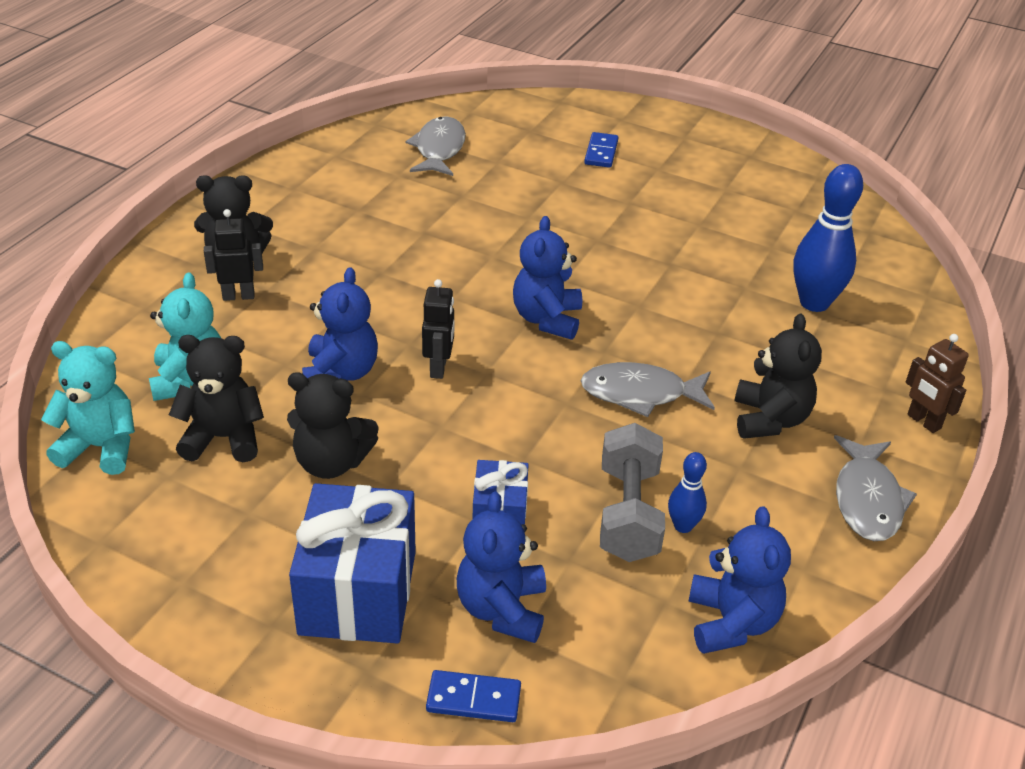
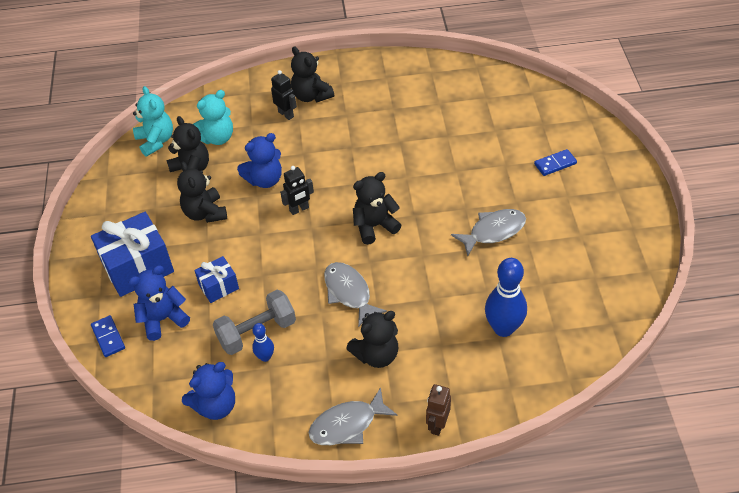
camera: 60 degrees right, 10 degrees up
(439, 149) = (480, 102): grey fish -> grey fish (493, 231)
(547, 319) = (374, 226): blue teddy bear -> black teddy bear

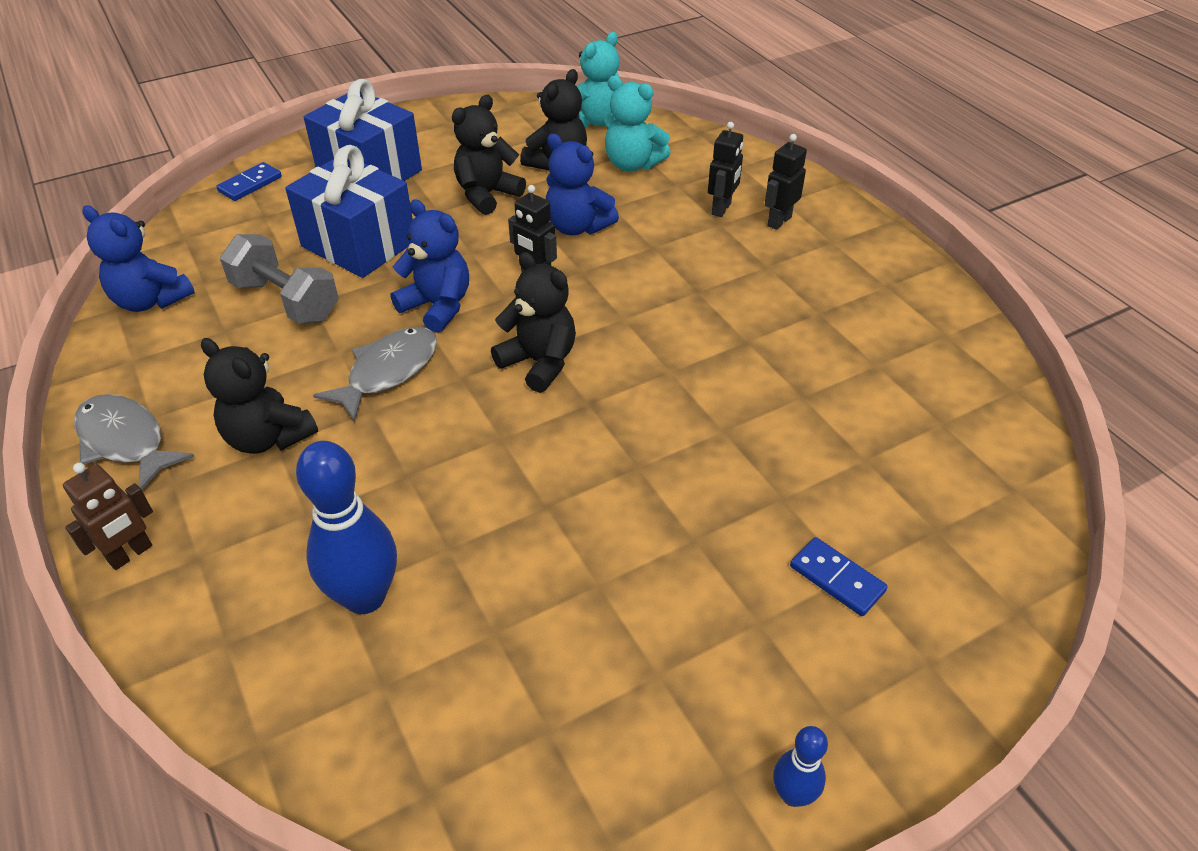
camera: 65 degrees right, 5 degrees down
(163, 319) = (289, 216): blue teddy bear -> blue teddy bear (437, 306)
(219, 287) = (358, 244): blue gift -> blue gift, size x1.84
(265, 357) = (242, 321): blue bowling pin -> blue bowling pin (793, 794)
(311, 96) = (779, 221): black teddy bear -> black robot
(437, 425) = (131, 554): brown robot -> brown robot turned 135 degrees clockwise
(493, 231) = (600, 522): grey fish -> none

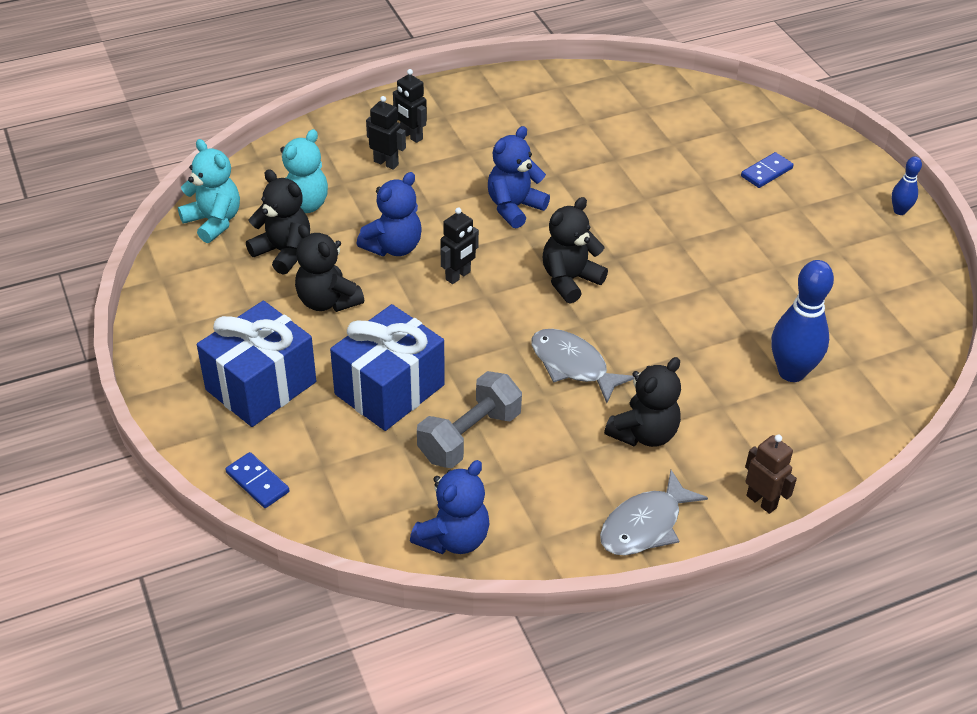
camera: 85 degrees left, 0 degrees up
(437, 306) = (492, 336): blue teddy bear -> blue teddy bear (514, 207)

